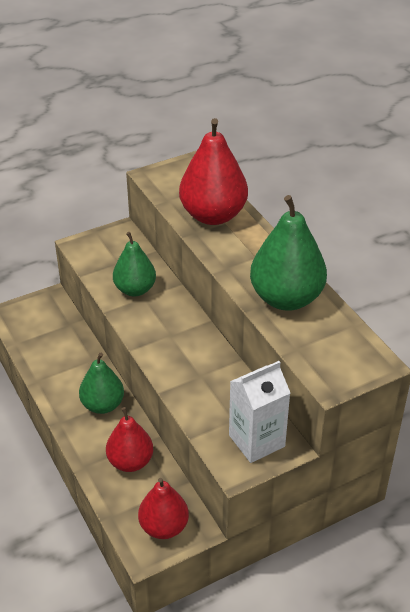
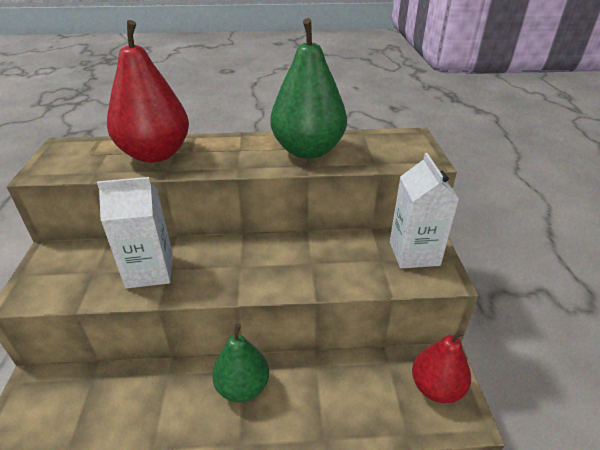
camera: 65 degrees left, 5 degrees down
(130, 462) = (338, 388): red pear -> none
(135, 289) = (150, 271): green pear -> white carton

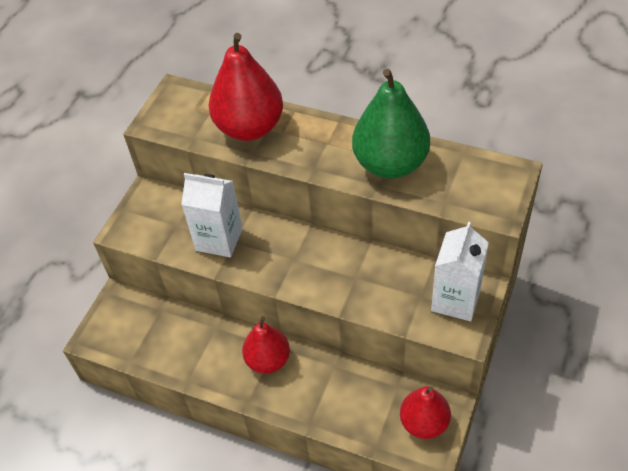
camera: 30 degrees right, 15 degrees up
(243, 387) = (268, 360): green pear -> red pear

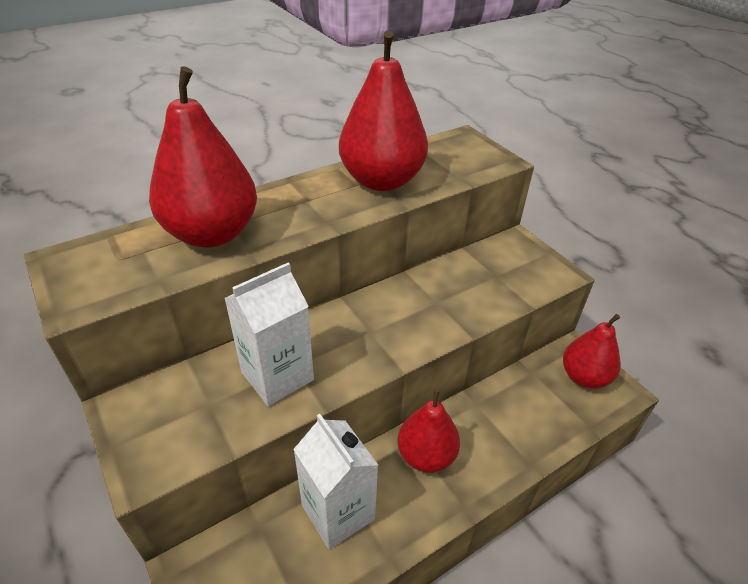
camera: 60 degrees left, 10 degrees down
(390, 164) = (381, 181): green pear -> red pear
(456, 300) = (518, 259): white carton -> white carton (338, 512)

